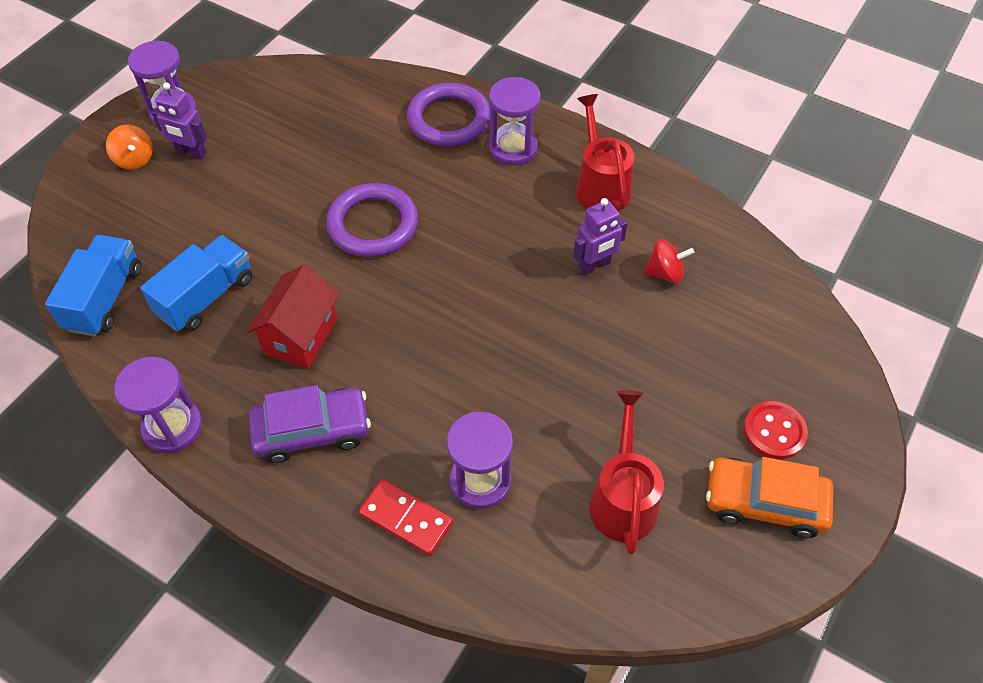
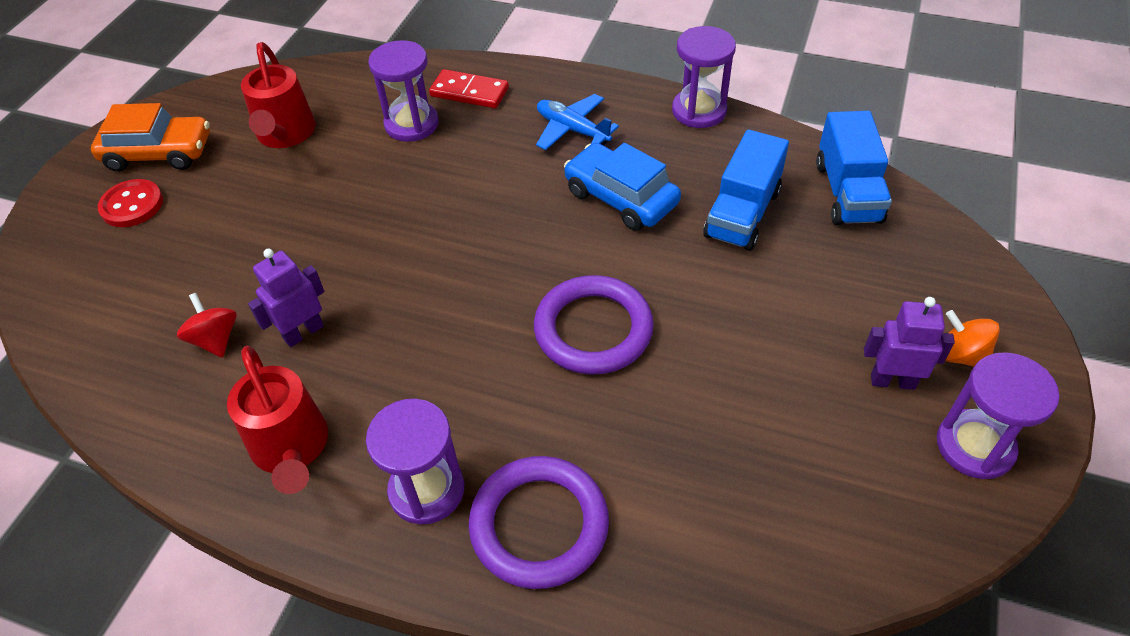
camera: 170 degrees right, 5 degrees down
(301, 336) = (621, 197): red house -> blue car
(312, 431) = (572, 130): purple car -> blue plane
(665, 273) = (215, 339): red spinning top -> red spinning top turned 75 degrees clockwise

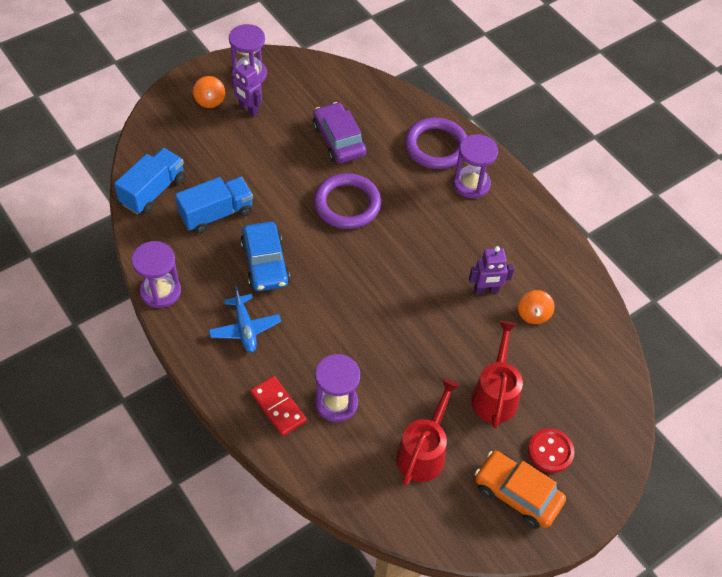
camera: 150 degrees left, 5 degrees up
(215, 339) = (533, 314): red spinning top -> orange spinning top
(292, 449) = (520, 234): red watering can -> red watering can (495, 394)
(705, 423) = (339, 140): none -> purple car

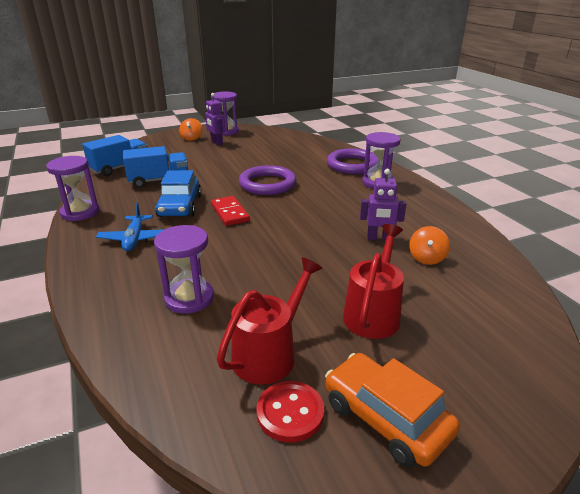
camera: 15 degrees right, 25 degrees down
(278, 407) = (126, 294): red domino -> red domino (230, 213)
(339, 140) = (276, 158): purple car -> none
(550, 451) = (439, 376): red button -> red button (290, 412)

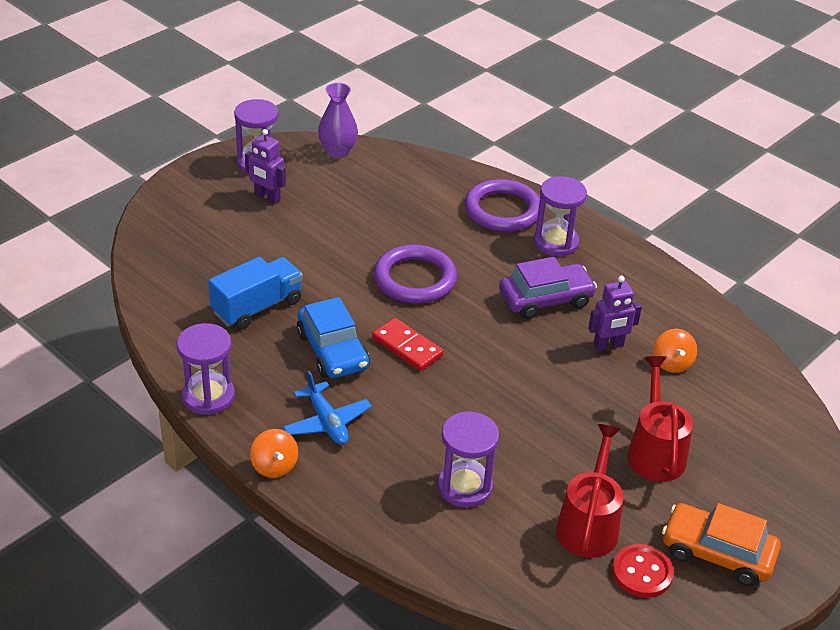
camera: 25 degrees left, 10 degrees up
(120, 168) = (171, 293): blue truck -> none
(192, 138) = (217, 194): orange spinning top -> orange spinning top (274, 466)
(274, 132) = (337, 151): none -> purple vase
(349, 207) = (545, 299): none -> purple car

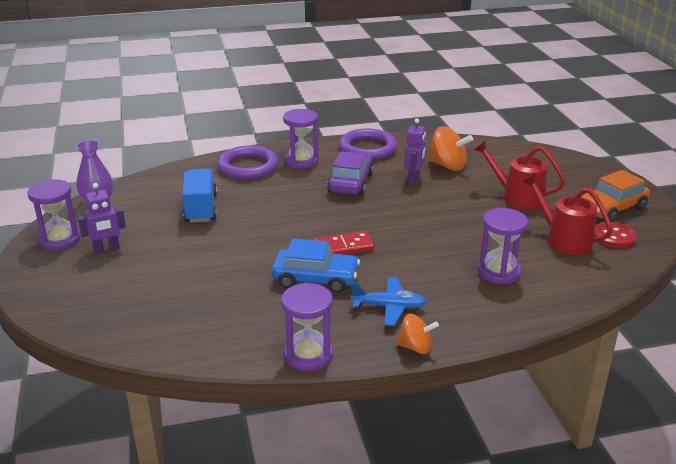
camera: 55 degrees left, 10 degrees down
(257, 307) = (230, 297): blue truck -> blue truck (201, 208)
(415, 279) = (277, 220): purple ring -> purple ring (368, 148)
(672, 363) = (448, 166): orange spinning top -> orange spinning top, size x1.55

